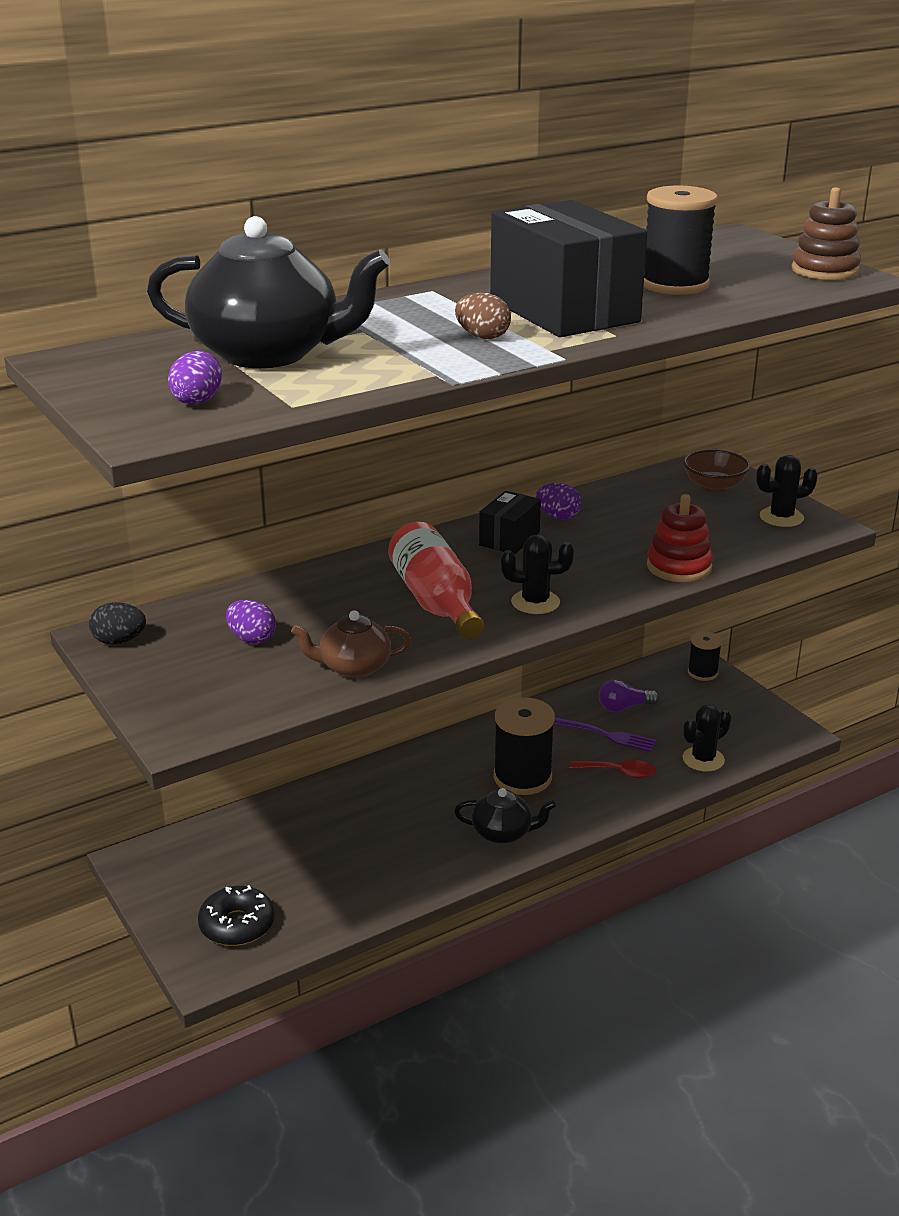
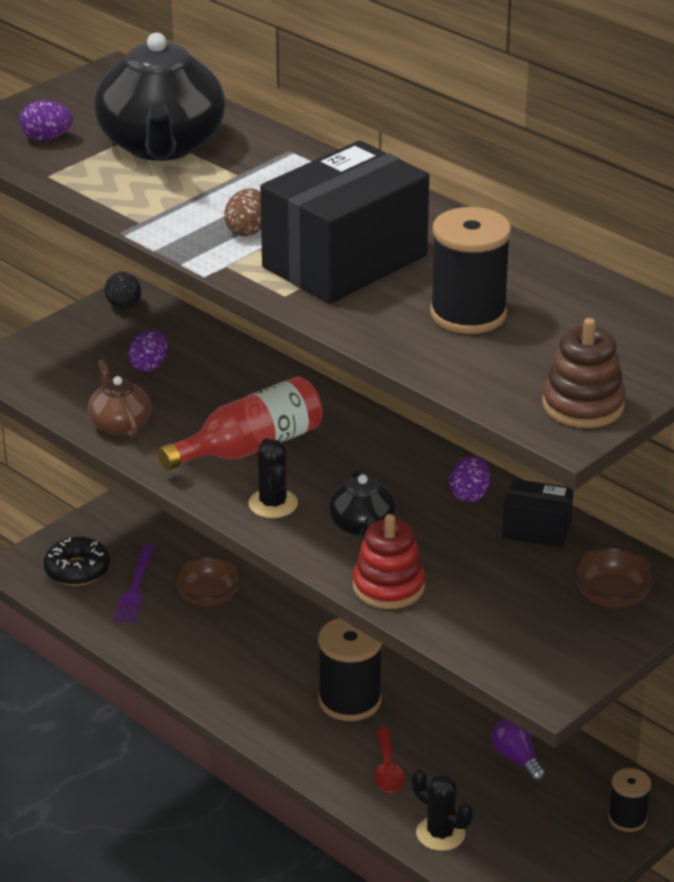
camera: 75 degrees right, 5 degrees up
(334, 838) = (208, 597): none -> brown bowl
(503, 833) = (253, 701): black teapot -> black teapot (362, 526)
(509, 539) = (401, 470): black box -> black box (536, 529)
(604, 735) = (454, 750): purple fork -> purple fork (135, 587)
(781, 517) = (552, 654): black cactus -> none

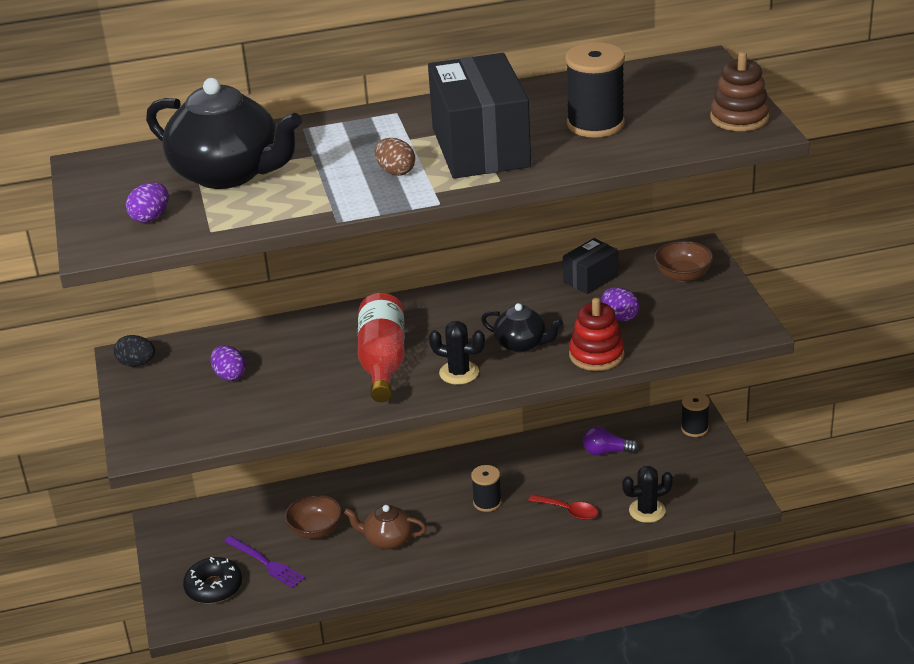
camera: 55 degrees left, 0 degrees up
(120, 424) = (289, 412): brown teapot -> brown teapot (387, 539)
(350, 700) = (487, 502): black spool -> black spool, size x0.57
(469, 495) = (529, 291): purple egg -> purple egg (620, 316)

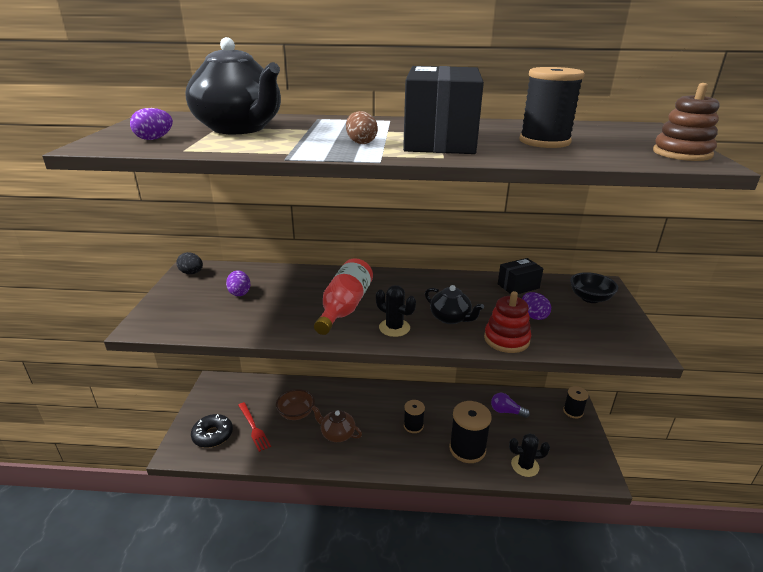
camera: 15 degrees right, 5 degrees down
(266, 563) = (253, 428): purple fork -> red fork
(569, 511) = (467, 449): red spoon -> black spool
(683, 275) = (590, 298): brown bowl -> black bowl

